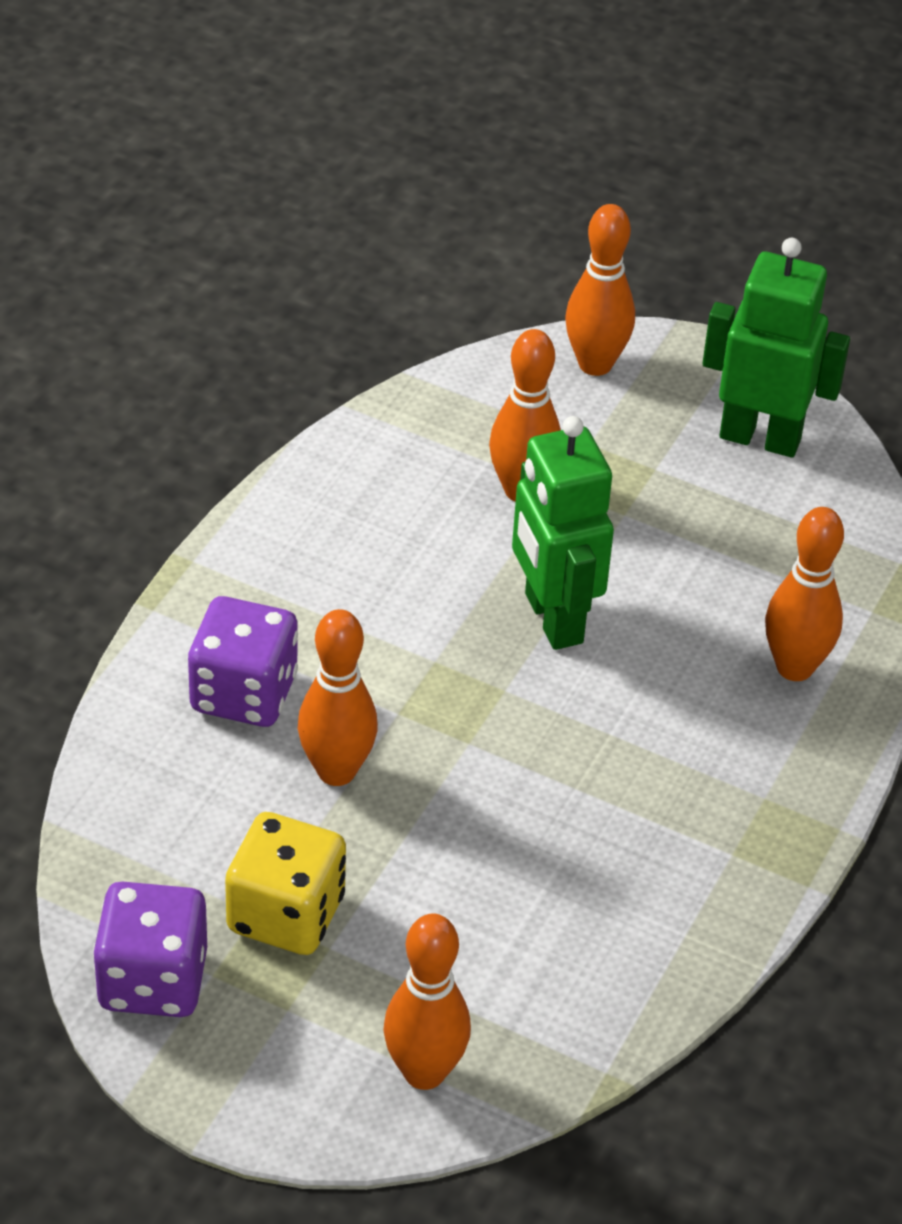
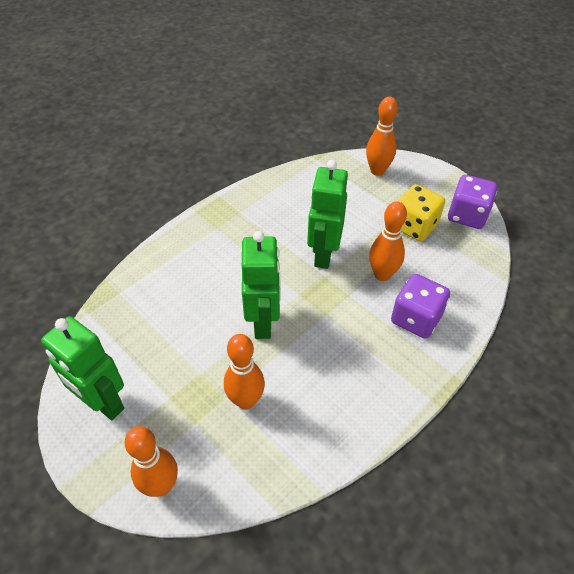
camera: 160 degrees left, 5 degrees up
(486, 788) = (323, 254): none -> green robot
(794, 667) = (170, 275): orange bowling pin -> none

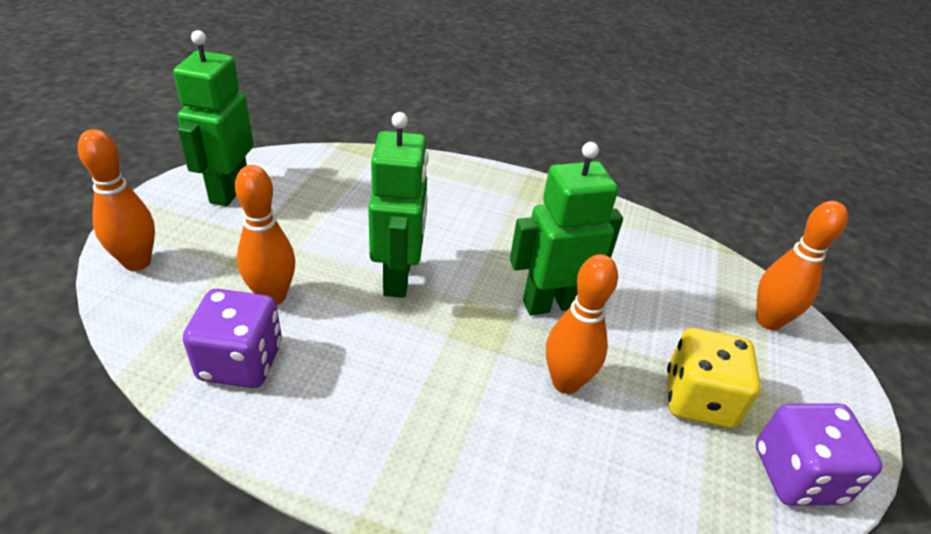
camera: 60 degrees right, 10 degrees down
(263, 322) = (398, 278): green robot -> green robot turned 60 degrees counterclockwise
(416, 318) = (508, 451): purple dice -> purple dice (241, 361)

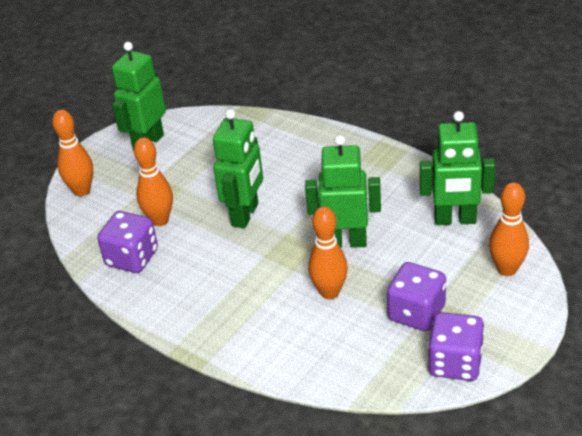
camera: 25 degrees right, 0 degrees up
(669, 262) = (455, 220): none -> green robot
(698, 399) = (416, 313): yellow dice -> purple dice

